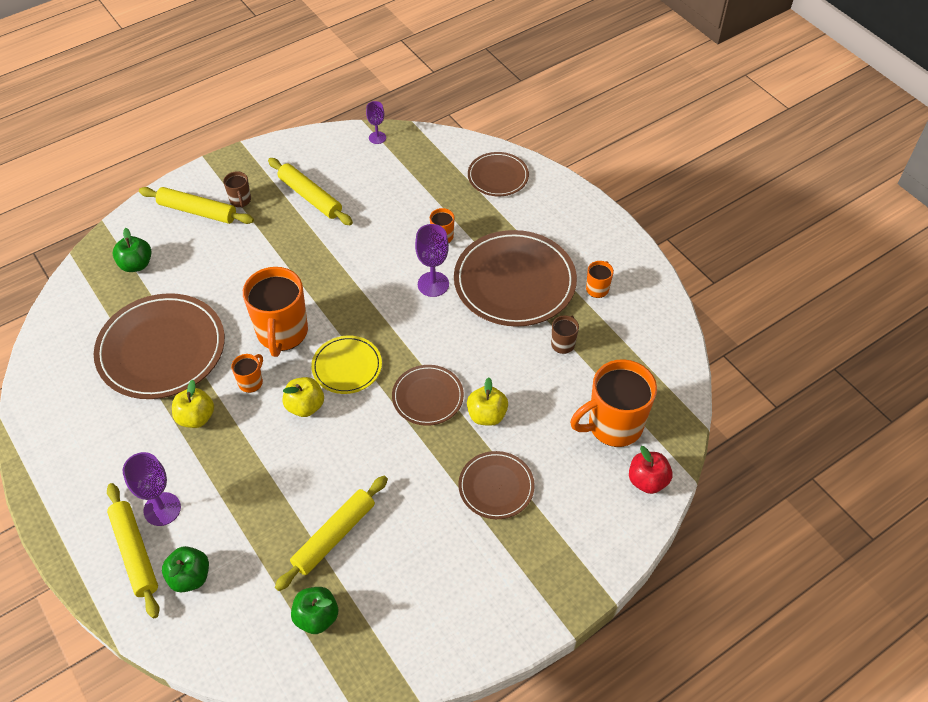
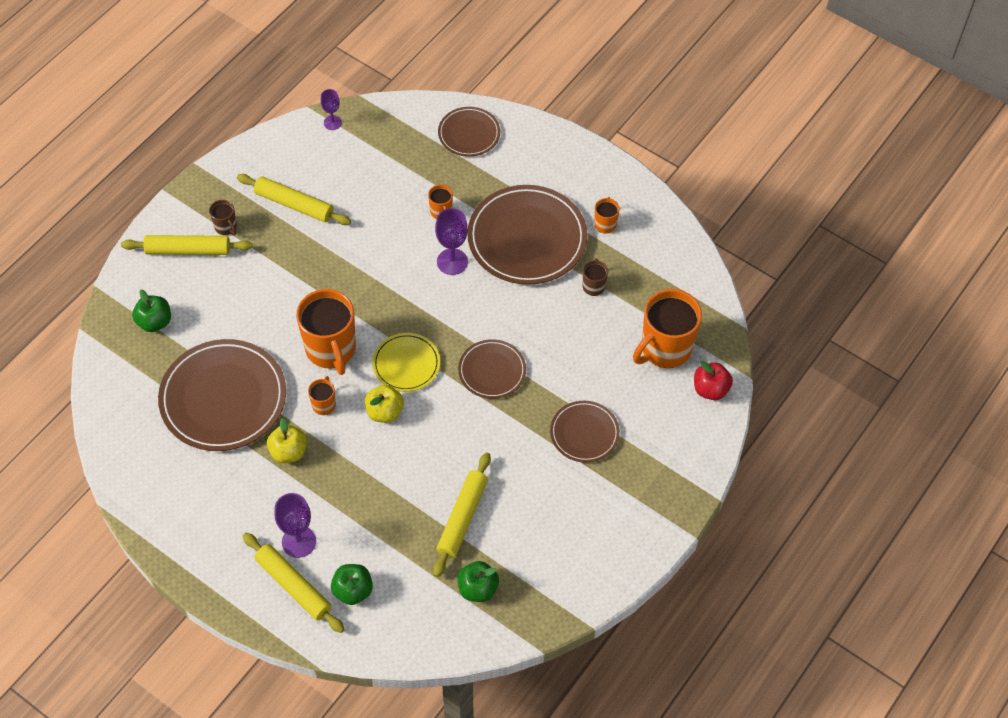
camera: 20 degrees left, 5 degrees up
(487, 415) = (551, 372): yellow apple -> none

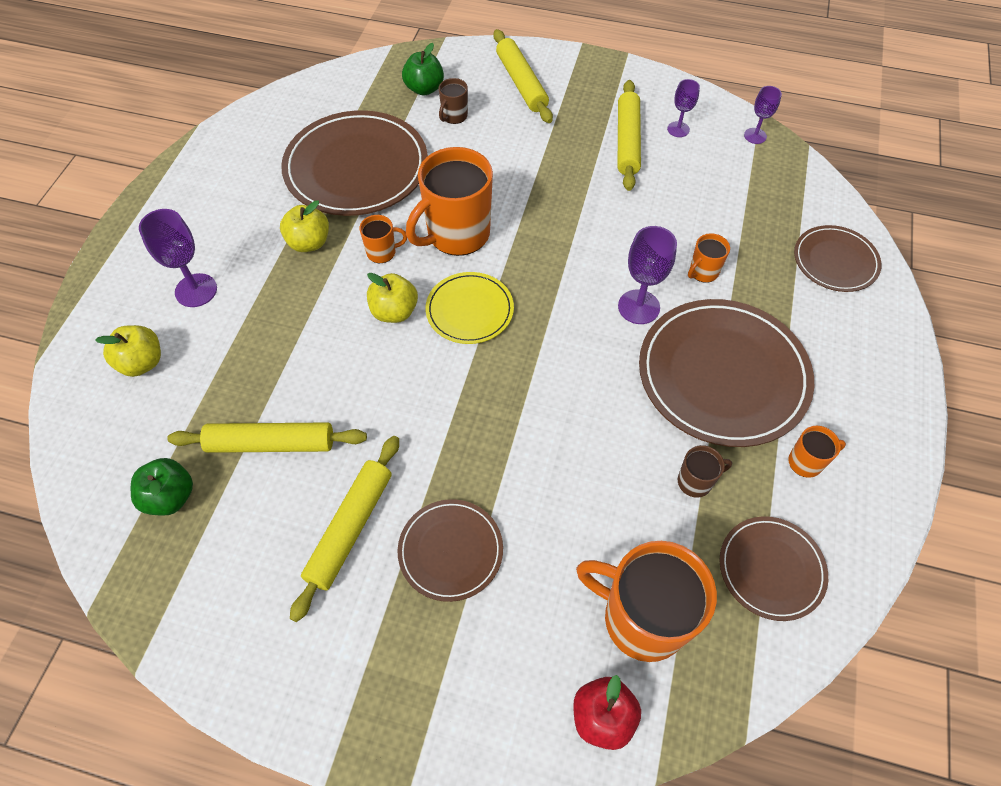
camera: 70 degrees right, 0 degrees up
(226, 227) = (566, 100): brown mug -> brown mug (454, 116)
(293, 586) = (138, 305): yellow rolling pin -> yellow rolling pin (350, 528)
(299, 167) = (678, 129): none -> purple goblet
(353, 590) = (142, 363): green apple -> yellow apple
(492, 371) = (501, 403): brown plate -> brown plate (771, 569)

